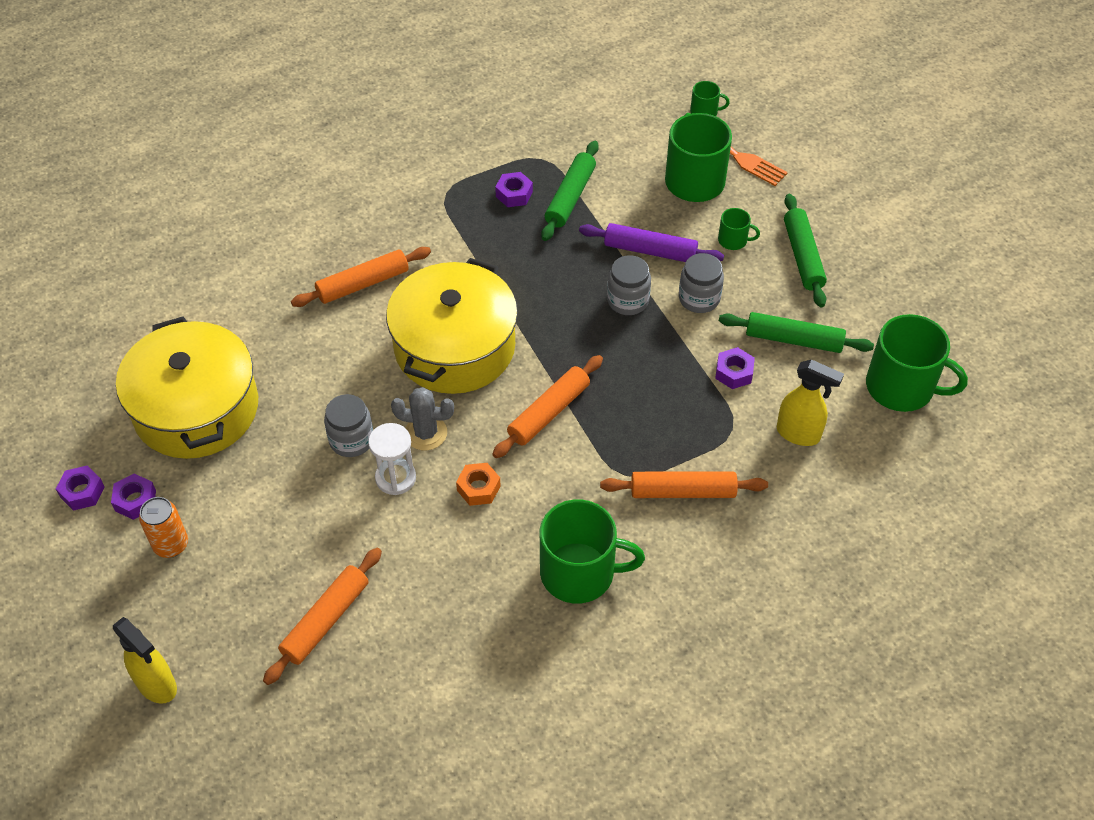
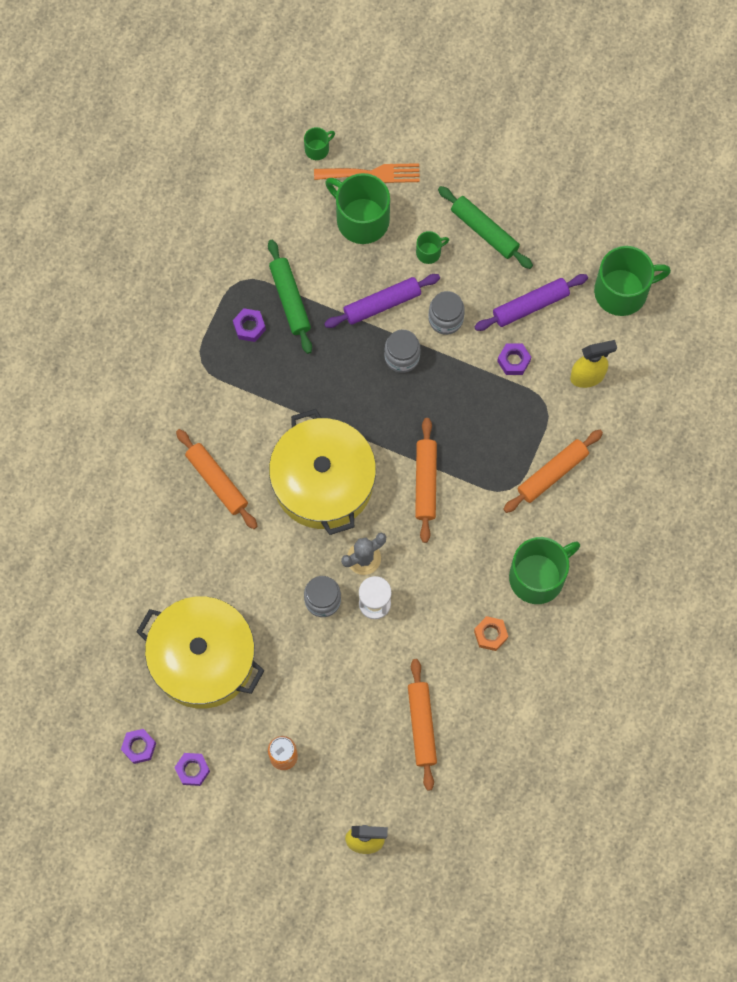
camera: 40 degrees left, 20 degrees up
(135, 500) = (231, 748): purple nut -> purple nut (139, 747)
(363, 284) = (217, 481): orange rolling pin -> orange rolling pin turned 60 degrees counterclockwise
(478, 488) = (431, 569): orange nut -> orange nut (490, 635)
(793, 340) = (530, 305): green rolling pin -> purple rolling pin

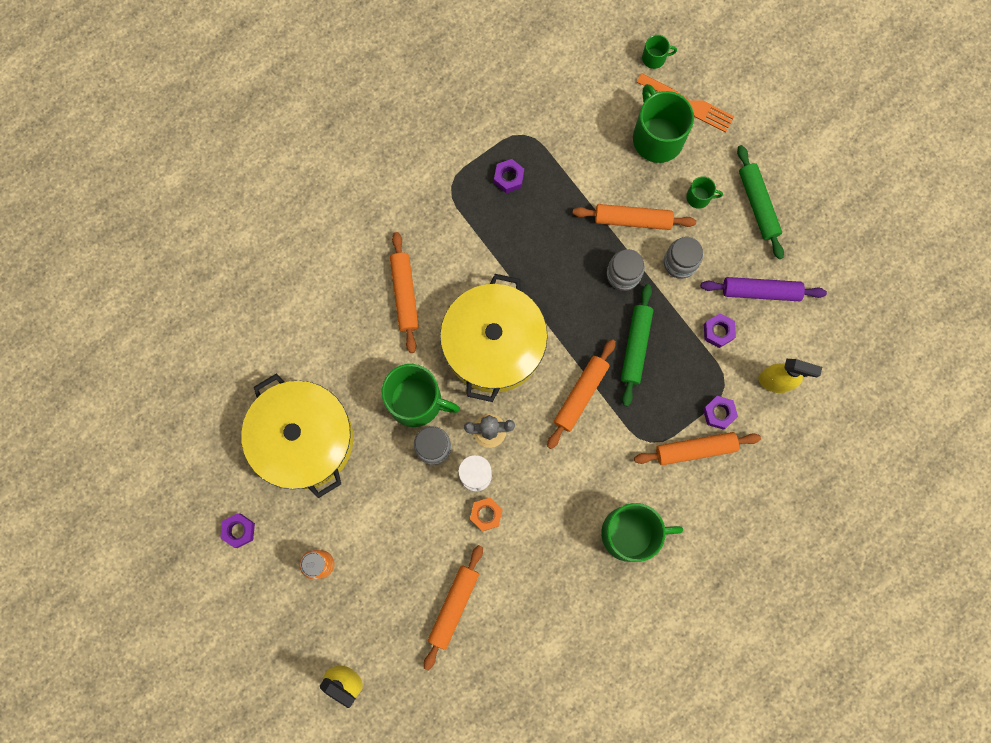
camera: 30 degrees right, 5 degrees up
(139, 747) = (207, 484): purple nut -> purple nut (719, 413)
(290, 299) = (556, 173): green rolling pin -> green rolling pin (635, 346)
(382, 304) = (632, 220): purple rolling pin -> orange rolling pin
(490, 635) = (559, 561): orange nut -> orange nut (486, 514)
(622, 291) = (849, 323): green mug -> green mug (416, 401)

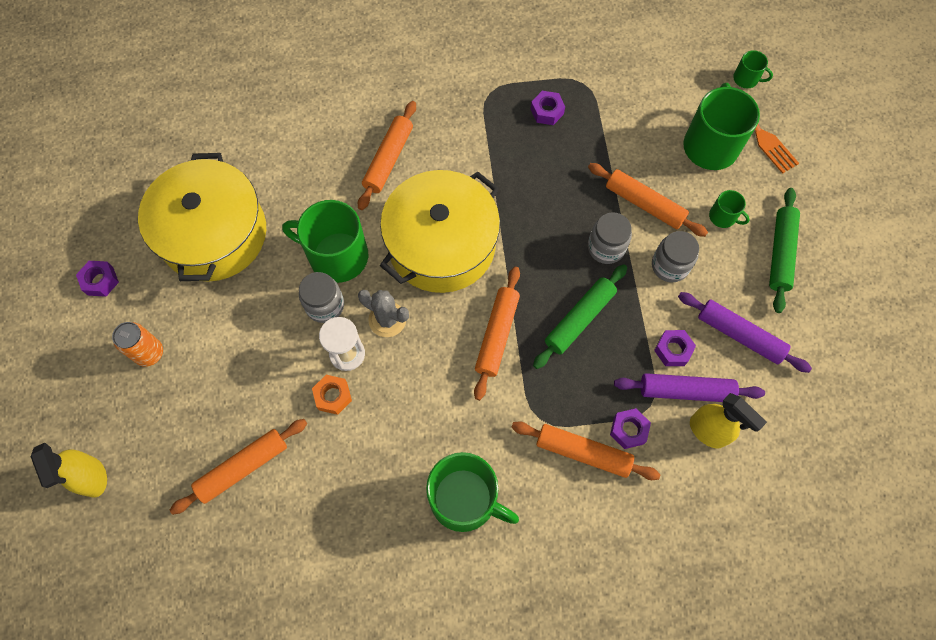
camera: 30 degrees right, 10 degrees down
(416, 401) = (337, 256): green mug -> green mug turned 150 degrees clockwise
(580, 395) = (497, 335): orange rolling pin -> orange rolling pin turned 45 degrees counterclockwise
(744, 359) = (686, 391): none -> purple rolling pin

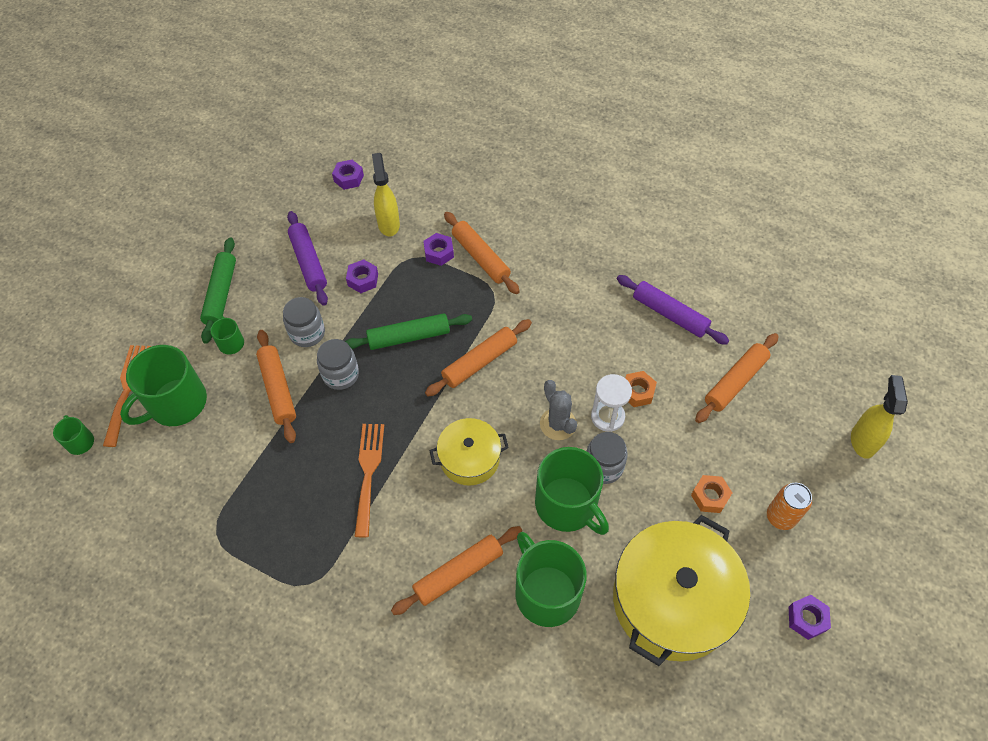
camera: 145 degrees left, 10 degrees down
(219, 334) = (710, 496): none -> orange nut
(243, 467) = (735, 382): orange rolling pin -> orange rolling pin turned 45 degrees counterclockwise
(441, 245) = (469, 458): yellow pot -> yellow pot, size x0.54
(465, 499) = (582, 275): green mug -> green mug (546, 592)
(512, 186) = (368, 473): none -> orange fork
(547, 111) = (275, 526): purple nut -> purple nut (348, 178)
(686, 391) = (379, 252): purple rolling pin -> purple rolling pin (669, 314)
(780, 253) = (221, 294): green rolling pin -> green rolling pin turned 45 degrees counterclockwise

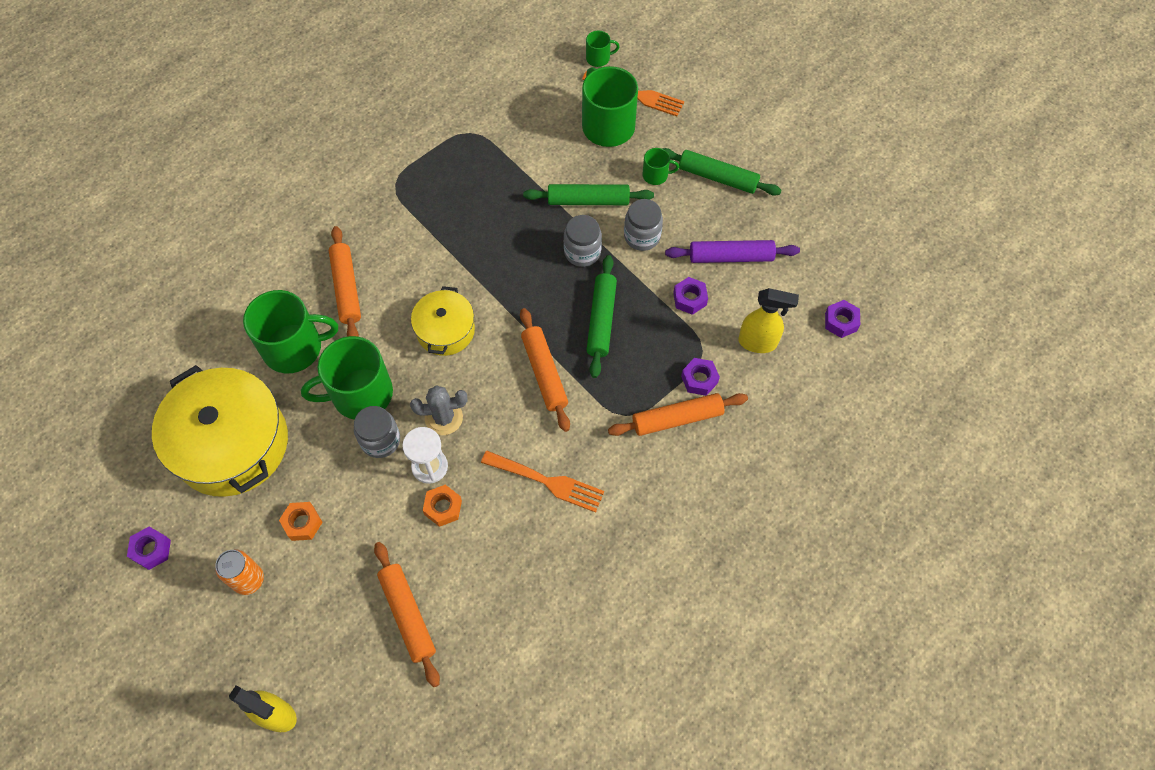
camera: 110 degrees right, 5 degrees up
(278, 389) = (588, 200): orange rolling pin -> green rolling pin
(368, 473) = (471, 248): orange fork -> orange fork (547, 481)
(669, 314) = (521, 587): purple rolling pin -> none

